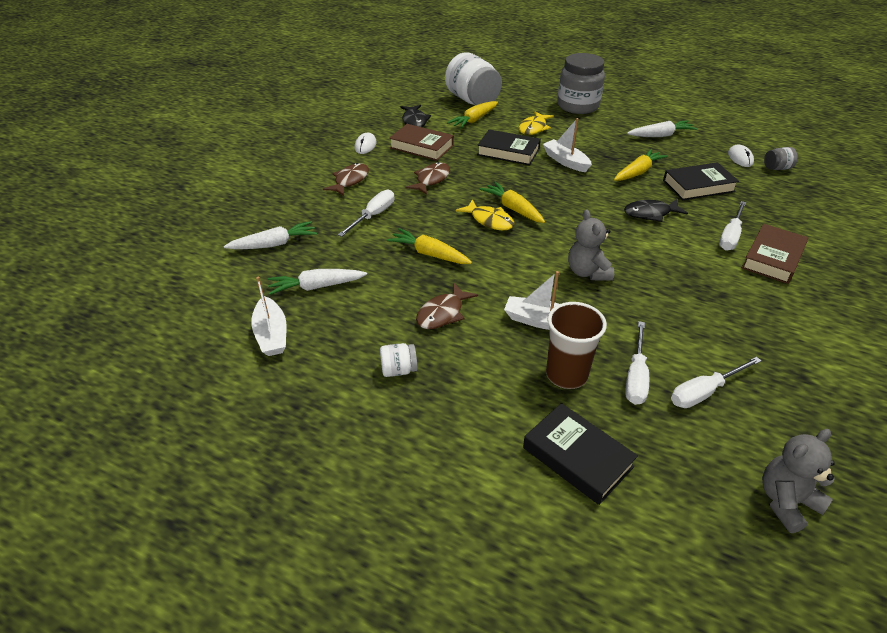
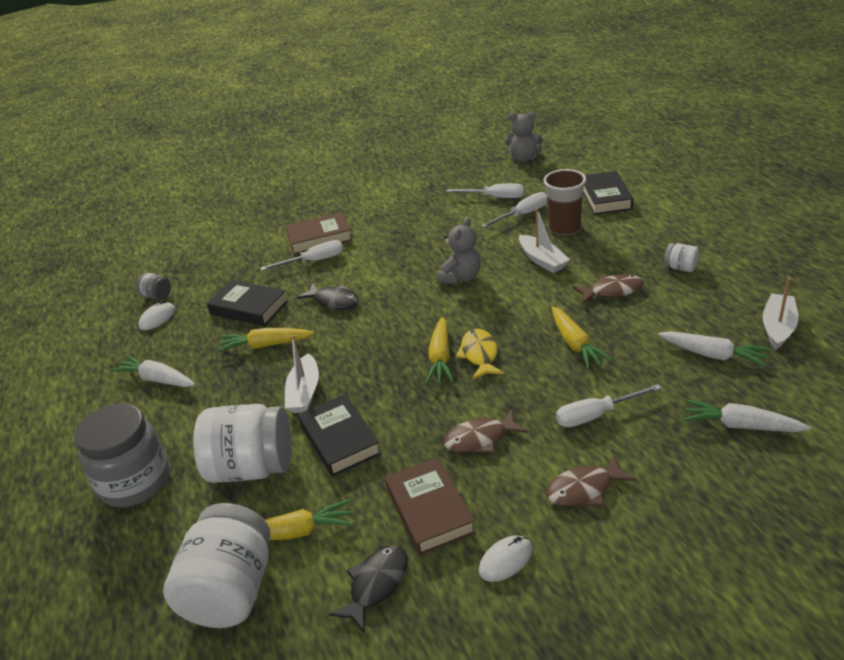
camera: 135 degrees left, 5 degrees down
(533, 128) = (252, 468): yellow fish -> white jar

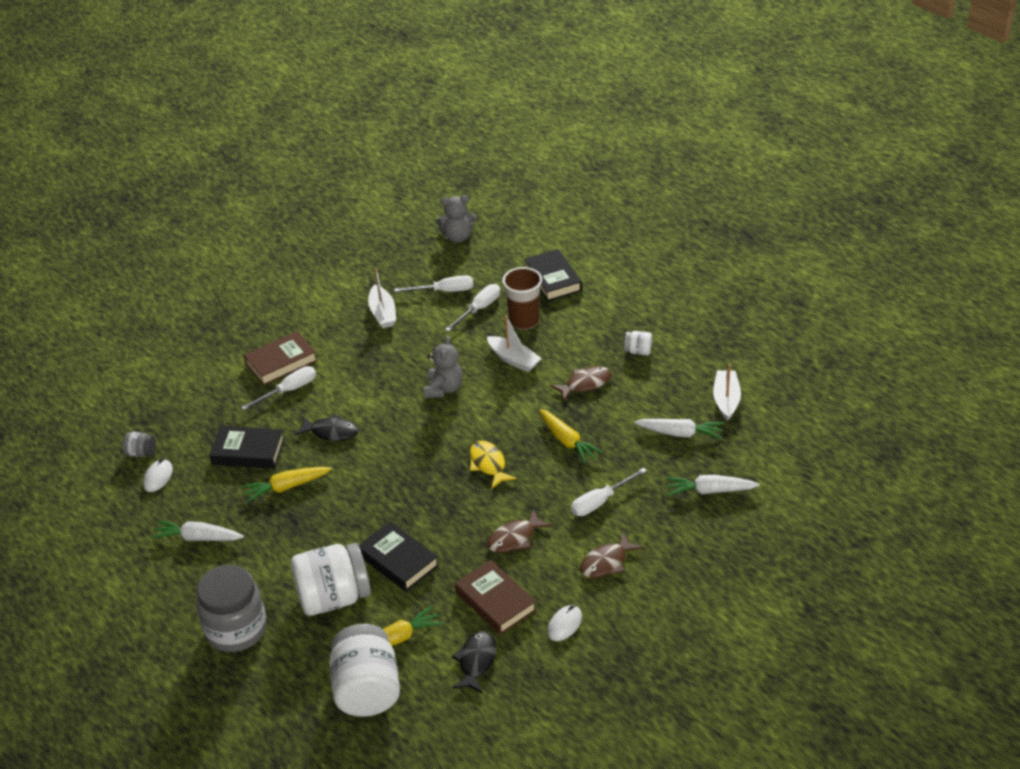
camera: 20 degrees left, 5 degrees up
(304, 392) = (347, 525): white boat -> white boat (383, 313)
(440, 358) = (455, 473): yellow carrot -> none

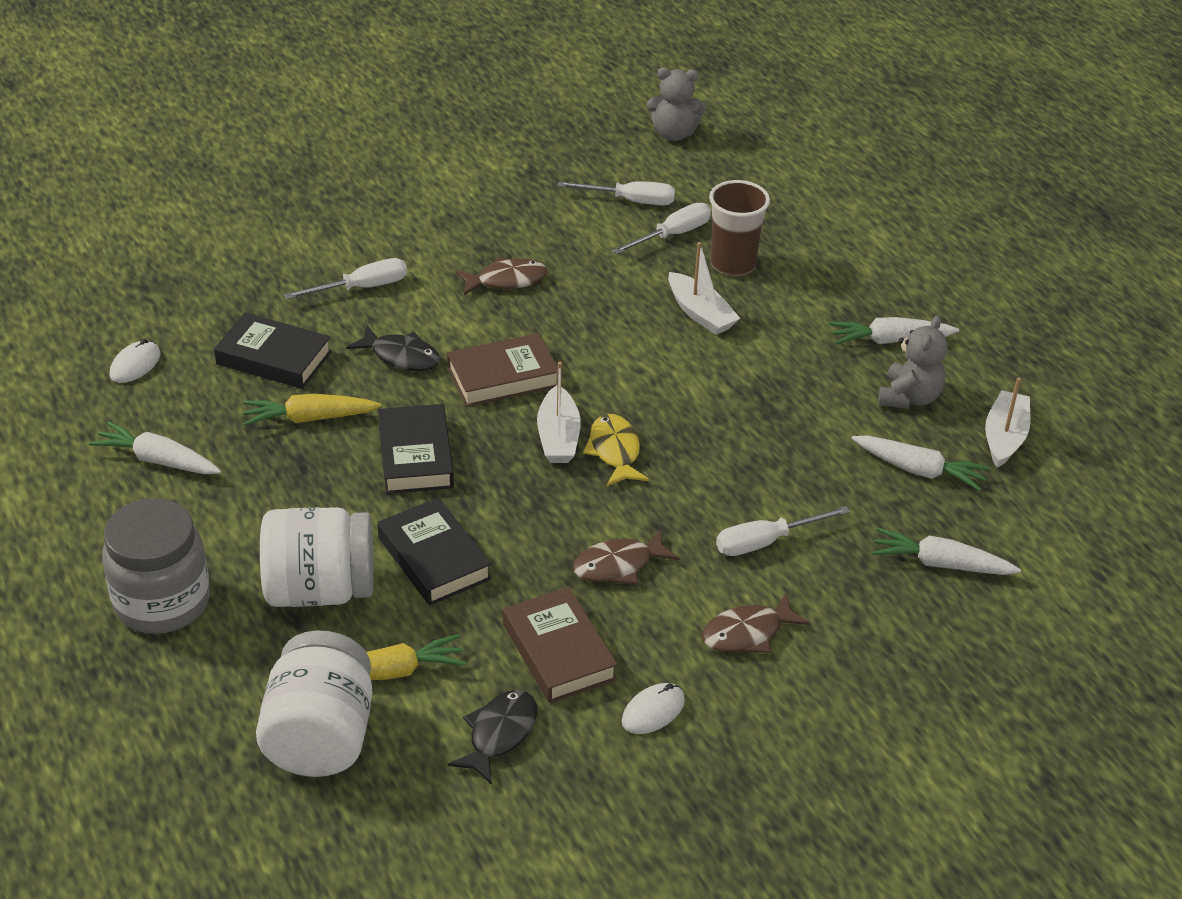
camera: 10 degrees right, 0 degrees up
(141, 453) = (125, 327): grey jar -> none
(281, 362) = (365, 248): brown book -> brown book (503, 377)
(383, 313) = (532, 212): white boat -> white boat (558, 437)
(444, 389) = (584, 332): grey teddy bear -> grey teddy bear (909, 397)
(553, 279) = (793, 216): black book -> black book (415, 456)
(567, 441) = (743, 444): yellow carrot -> none
(585, 384) = (795, 369): brown fish -> brown fish (506, 280)
(638, 351) = (889, 340): white jar -> white carrot

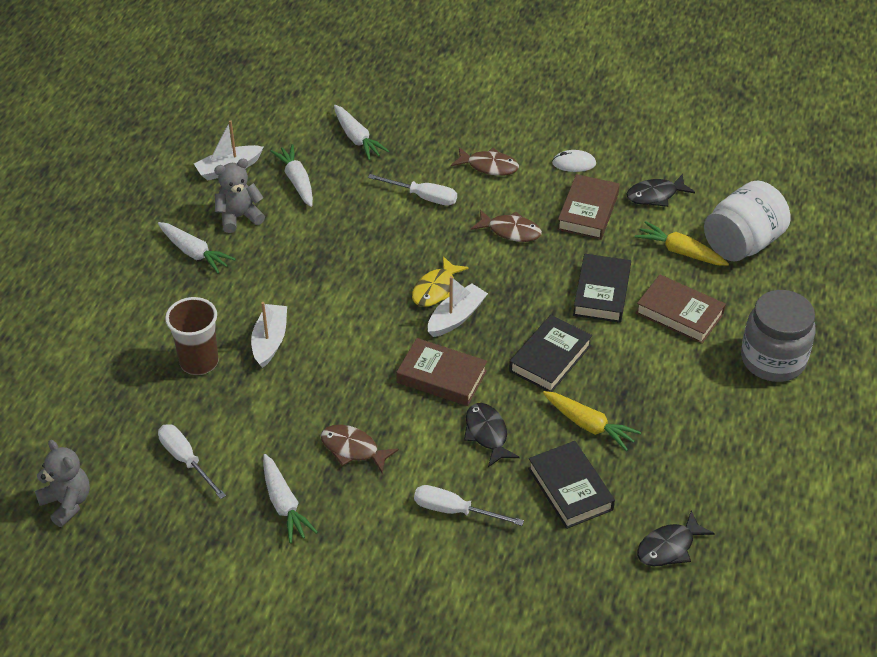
camera: 135 degrees left, 5 degrees up
(135, 365) = (669, 547): white mouse -> black fish
(158, 460) = (709, 456): white carrot -> white carrot (284, 504)
(320, 590) = (679, 313): white jar -> brown book
(672, 235) = (201, 411): white screwdriver -> none

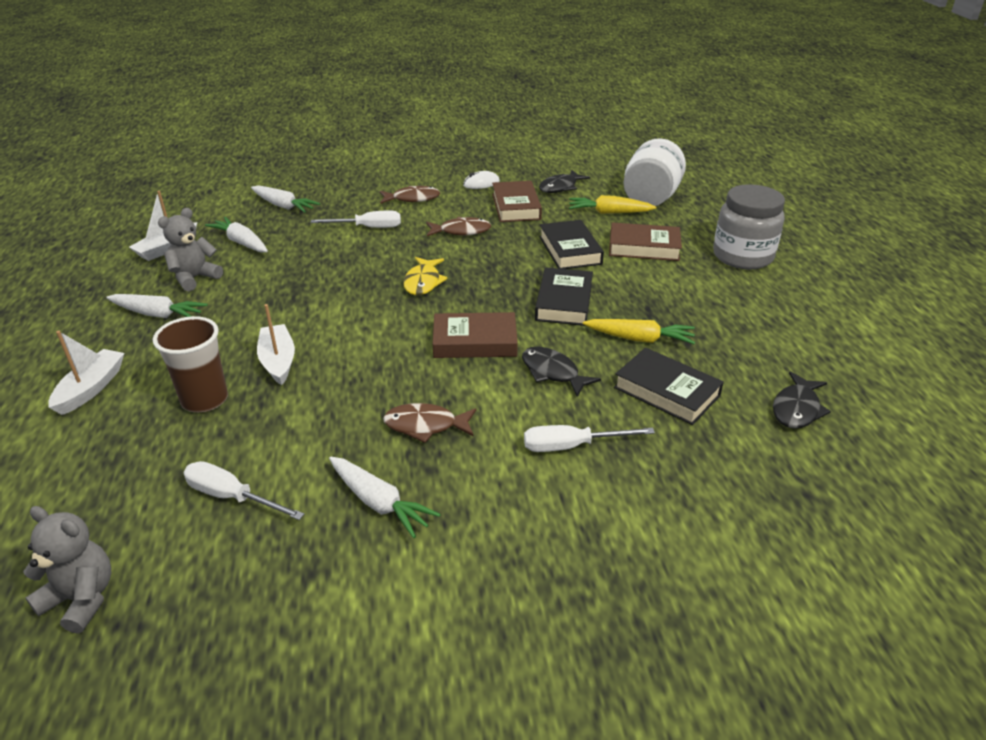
camera: 25 degrees left, 10 degrees down
(456, 317) = (456, 296): white boat -> white boat (91, 388)

